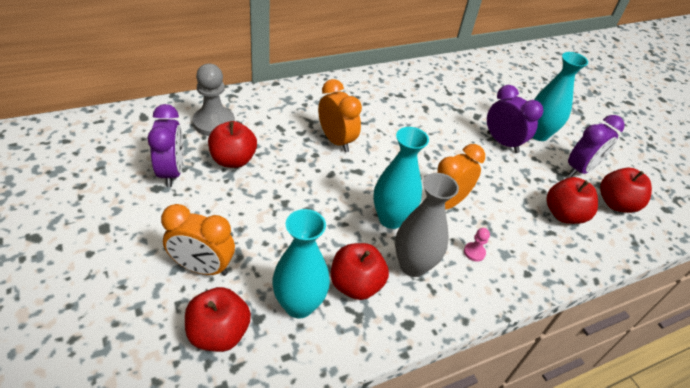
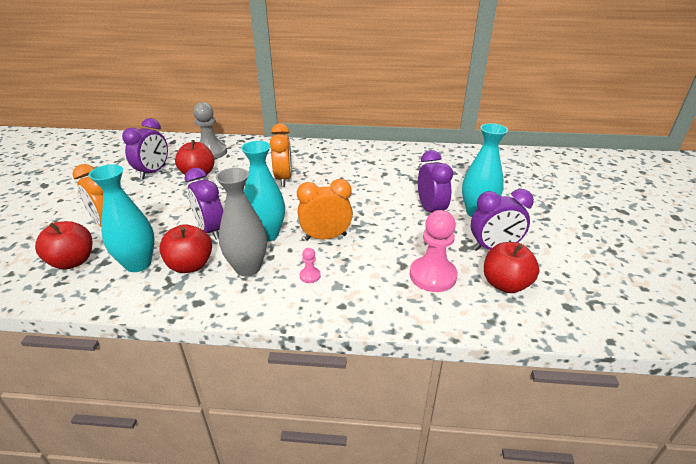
camera: 35 degrees right, 10 degrees down
(330, 233) = (211, 230): none -> purple clock
(563, 214) = (432, 276): red apple -> pink pawn

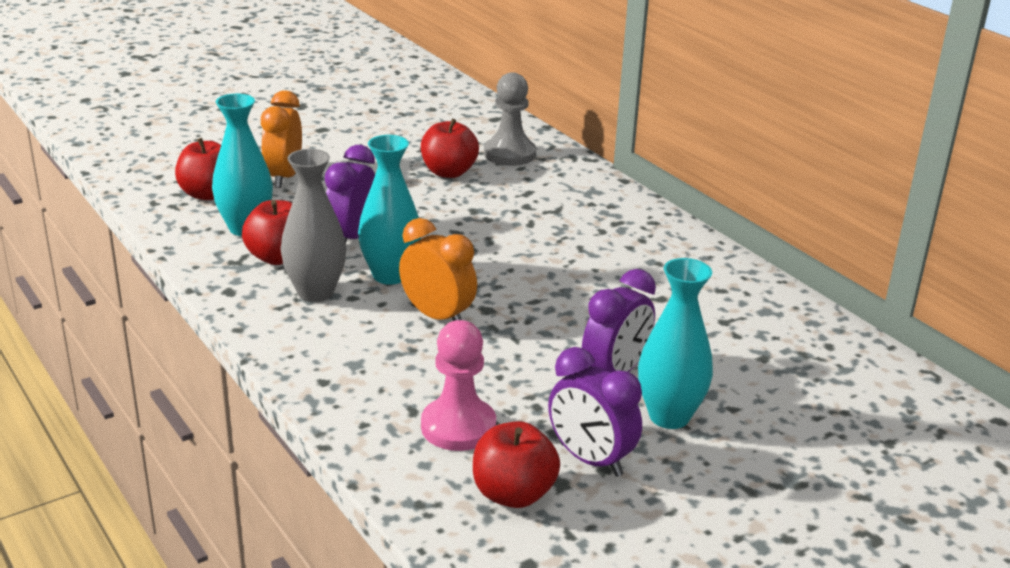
camera: 50 degrees right, 5 degrees down
(153, 172) = (412, 145): purple clock -> none
(283, 179) = (525, 230): orange clock -> none
(310, 276) = (350, 338): pink pawn -> none

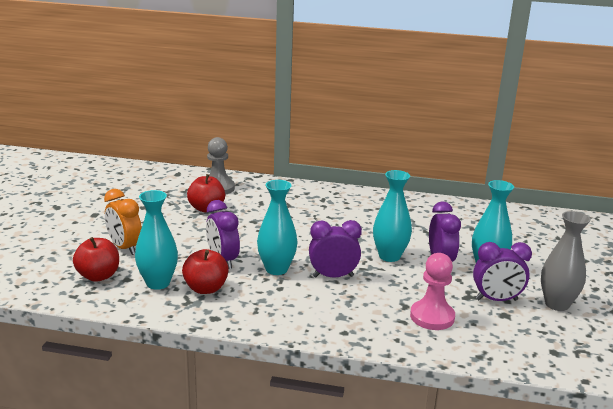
camera: 45 degrees left, 5 degrees down
(315, 292) = (259, 295): grey vase -> grey vase (557, 304)
(437, 316) = (333, 276): orange clock -> purple clock
(513, 494) = (500, 330): red apple -> none
(558, 331) = (389, 256): none -> turquoise vase

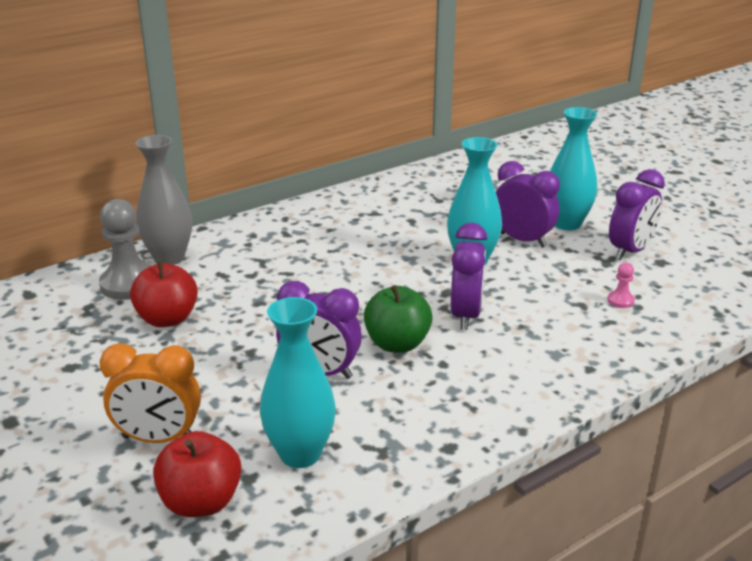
camera: 45 degrees left, 5 degrees up
(206, 288) = (369, 420): red apple -> none
(276, 269) = (397, 344): turquoise vase -> green apple
(333, 276) = (465, 315): purple clock -> purple clock turned 150 degrees clockwise
(432, 317) = (620, 301): pink pawn -> pink pawn, size x0.45
(557, 304) = (672, 228): grey vase -> grey vase (169, 258)

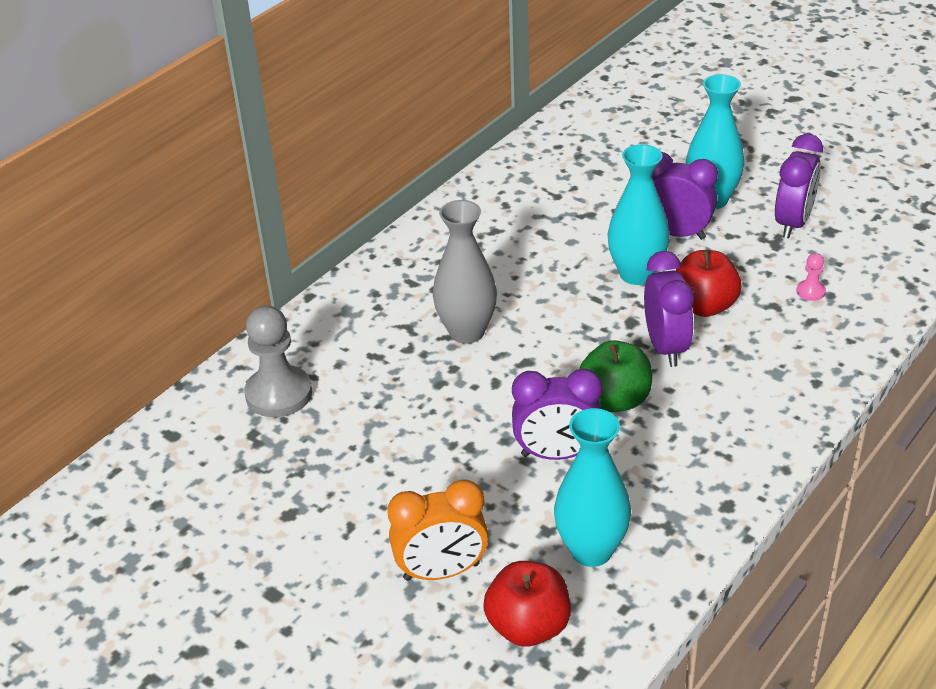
camera: 15 degrees left, 10 degrees up
(167, 319) = (354, 429): red apple -> red apple (704, 306)
(169, 258) = (300, 347): grey vase -> grey vase (467, 332)

